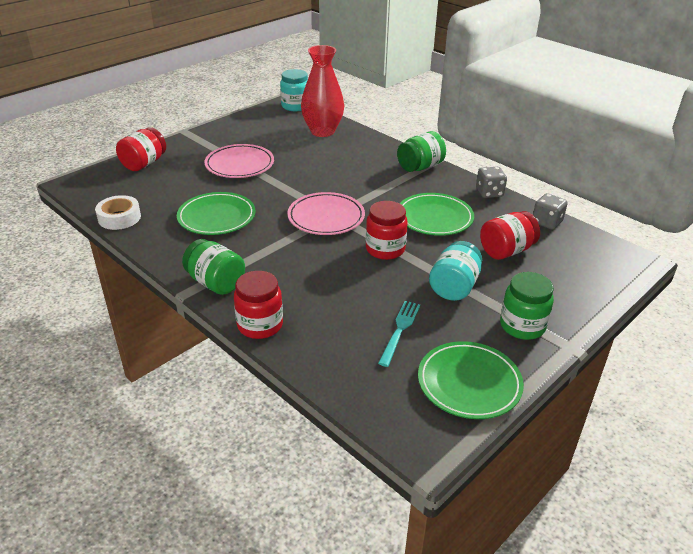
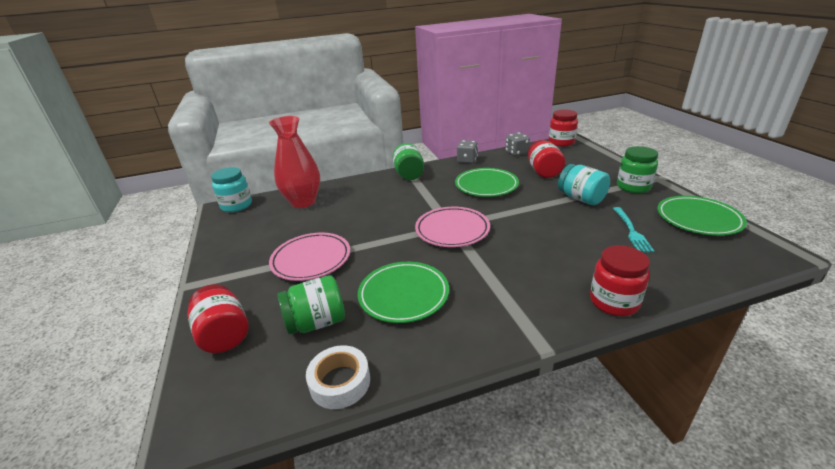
camera: 60 degrees left, 5 degrees down
(216, 283) = (531, 318): green jar -> green jar (316, 322)
(385, 249) = (518, 214): red jar -> red jar (561, 142)
(400, 330) = (631, 231): turquoise fork -> turquoise fork turned 135 degrees counterclockwise

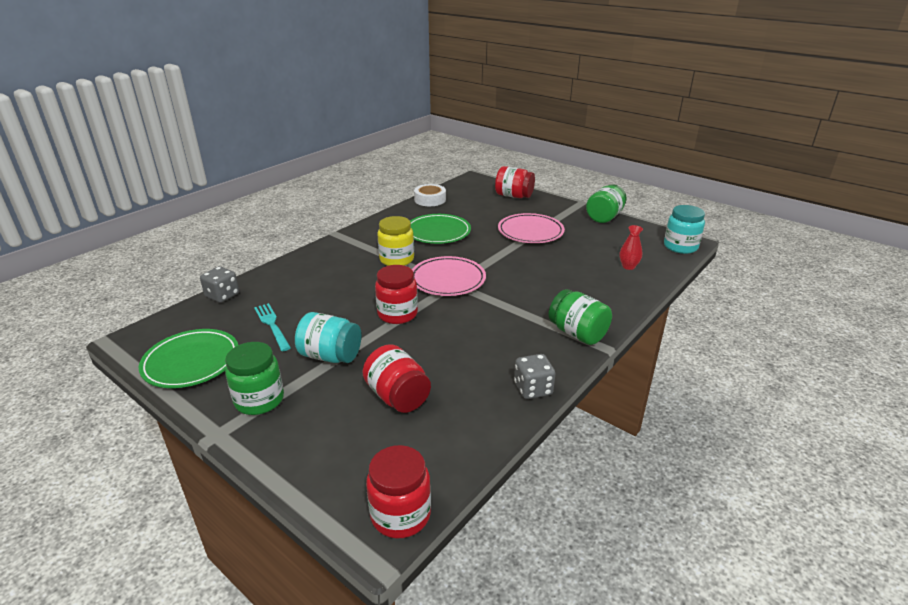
camera: 145 degrees right, 0 degrees up
(303, 202) = (628, 266): red vase -> red vase, size x0.44
(316, 322) = (473, 210): green jar -> green jar (604, 217)
(483, 267) = (396, 259): none -> yellow jar
(486, 185) = (460, 344): green plate -> none
(516, 152) = (469, 439): grey dice -> grey dice (222, 295)
(614, 302) = (292, 263): red jar -> red jar (397, 314)

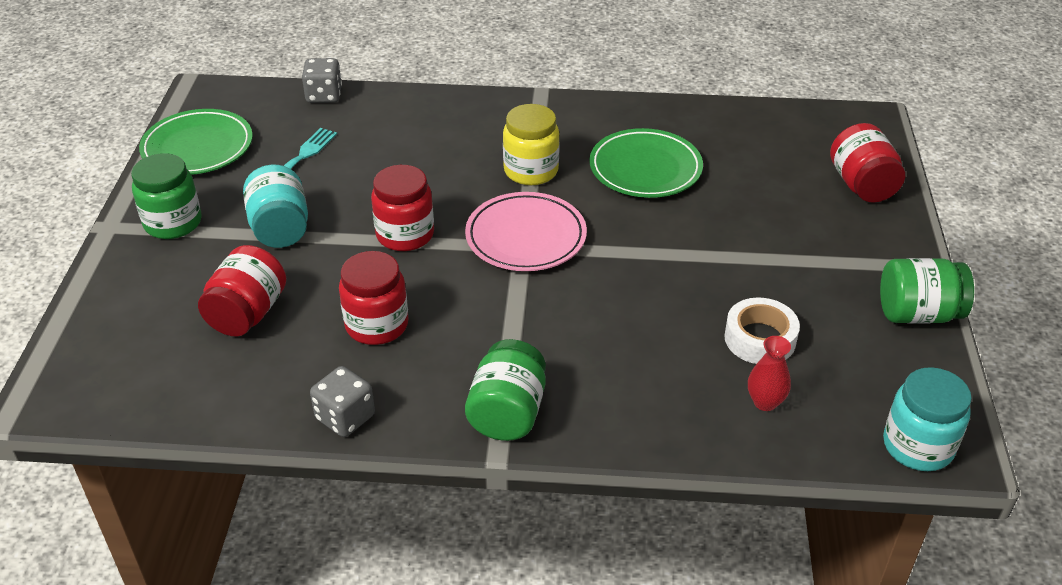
camera: 55 degrees right, 10 degrees up
(400, 514) = (74, 402): red jar -> red jar (377, 325)
(430, 200) = (736, 115): white tape -> white tape (760, 339)
(530, 232) = (756, 253): pink plate -> none

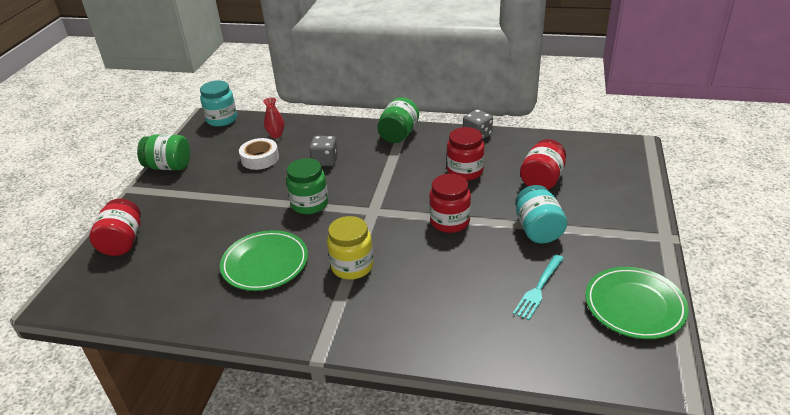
camera: 170 degrees left, 5 degrees down
(173, 223) = (618, 237): green jar -> green jar (310, 204)
(324, 95) = (534, 364): grey dice -> grey dice (325, 161)
(526, 237) = (369, 216): pink plate -> none

